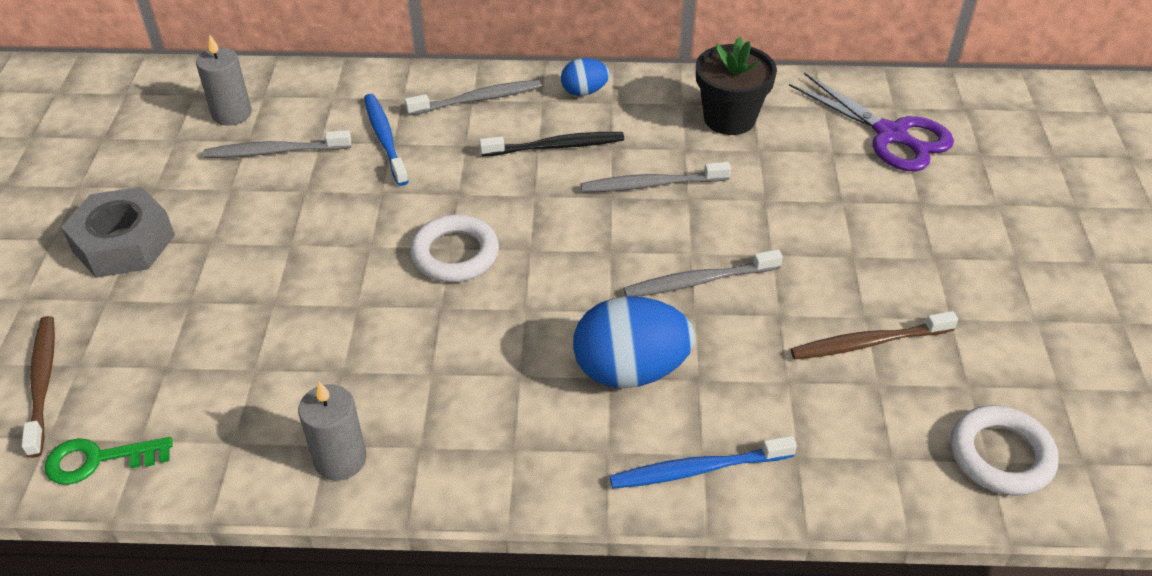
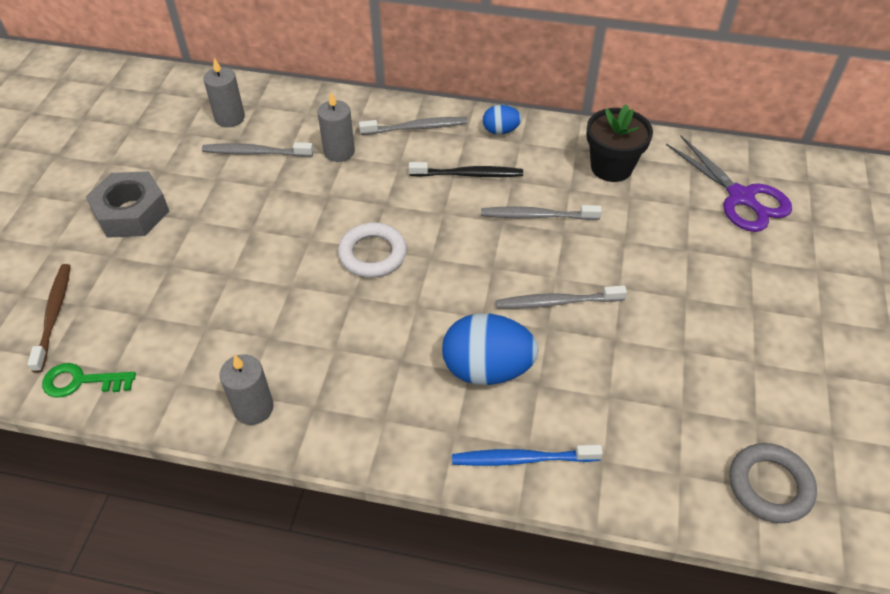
camera: 10 degrees right, 5 degrees up
(385, 138) = (339, 152): blue toothbrush -> grey candle
(867, 343) = (681, 373): brown toothbrush -> none
(1001, 455) = (769, 486): white ring -> grey ring

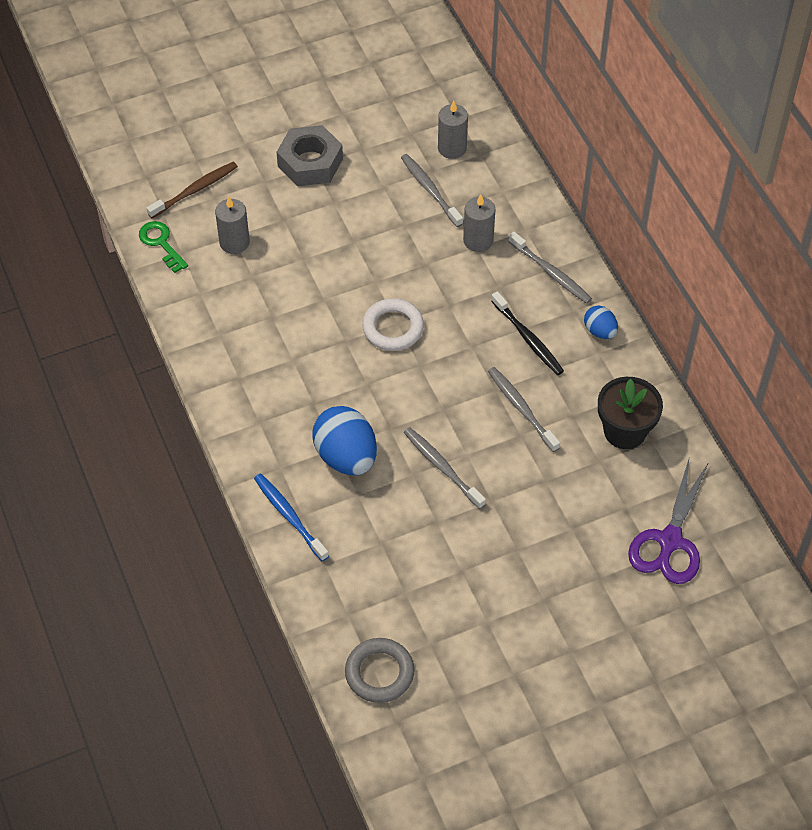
camera: 55 degrees right, 5 degrees up
(253, 408) = (213, 346): grey candle -> grey candle (234, 242)

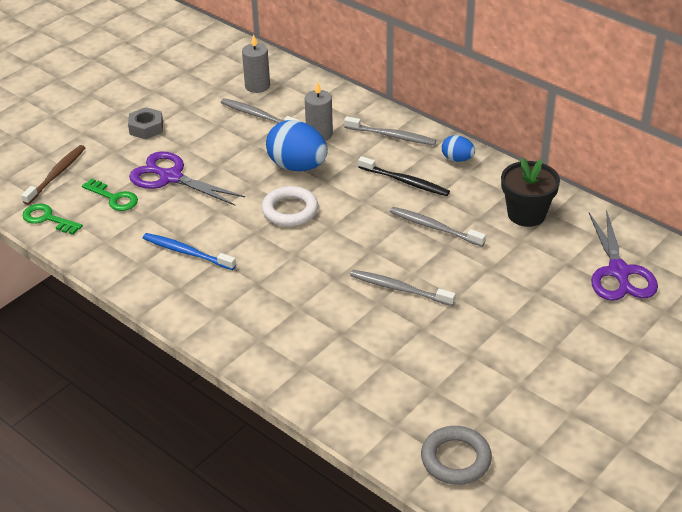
camera: 25 degrees left, 15 degrees down
(234, 242) = (114, 198): grey candle -> green key
(289, 516) = (291, 371): blue toothbrush -> blue toothbrush (186, 252)
(301, 238) = (171, 177): none -> purple scissors
(310, 162) = (146, 128): grey nut -> grey nut, size x0.64
(346, 457) = (312, 310): blue egg -> blue egg (297, 166)

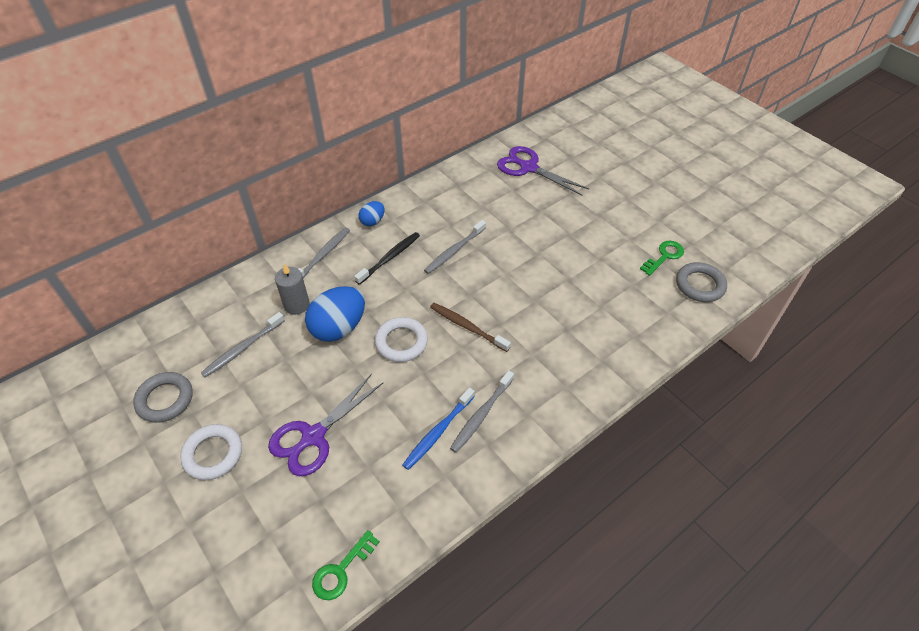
camera: 80 degrees left, 10 degrees up
(57, 174) = (259, 558): brown toothbrush -> brown toothbrush (467, 326)
(114, 198) = (328, 495): green key -> green key (664, 256)
(146, 128) = (213, 454): grey nut -> white ring
(195, 90) = (165, 399): none -> grey ring
(257, 86) = (190, 343): grey candle -> none
(399, 288) = (522, 285): grey toothbrush -> grey toothbrush (481, 415)
(526, 214) = (454, 197): black flower pot -> none
(618, 272) = (529, 168): purple scissors -> purple scissors turned 150 degrees counterclockwise

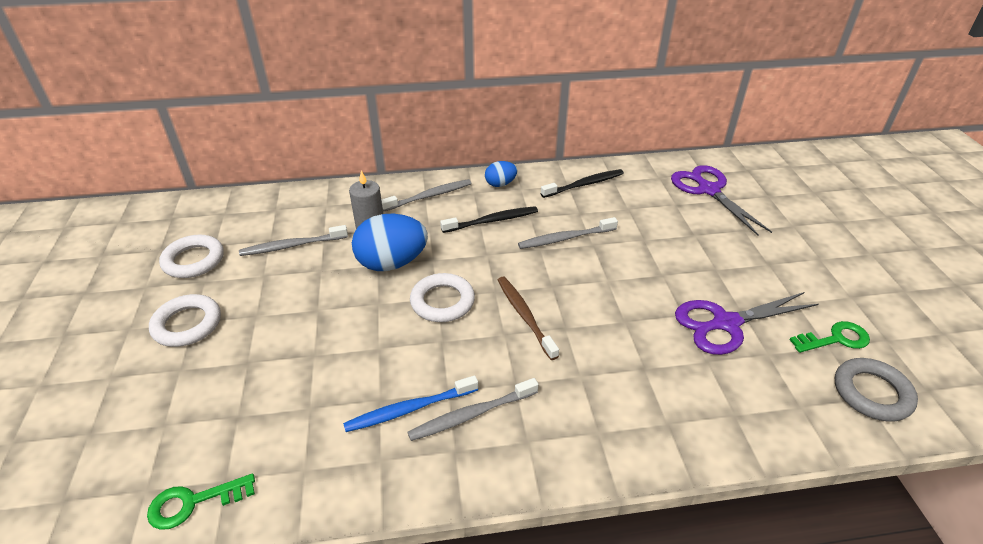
camera: 30 degrees right, 10 degrees down
(165, 399) = (193, 260): grey ring -> white ring
(313, 436) = (285, 352): purple scissors -> purple scissors (726, 323)
(438, 196) = (584, 184): none -> black toothbrush

